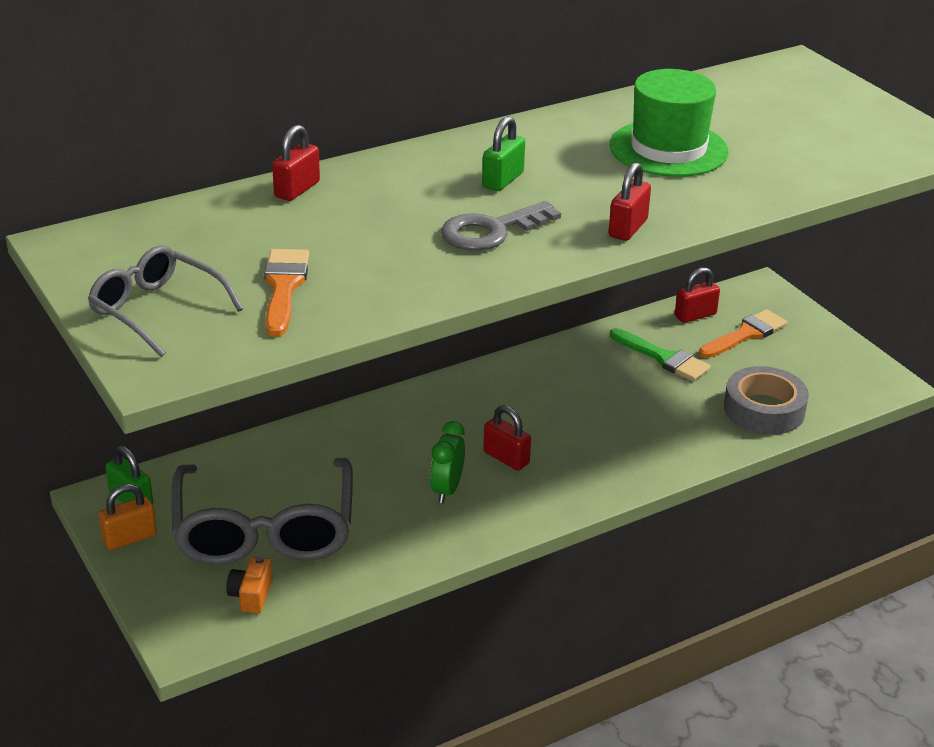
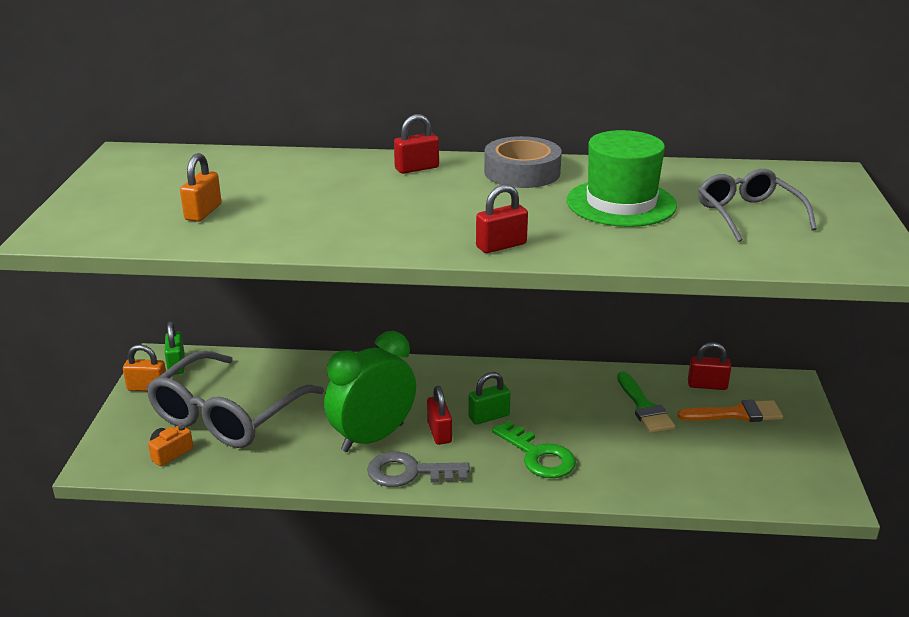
camera: 35 degrees right, 5 degrees down
(156, 310) = (110, 202): grey glasses -> grey glasses (748, 215)
(284, 287) = (203, 212): orange brush -> orange padlock
(297, 189) = (308, 160): red padlock -> red padlock (417, 168)
(447, 490) = (372, 437): green clock -> green clock, size x1.87
(491, 231) = (394, 219): grey key -> grey key (409, 472)
(503, 180) = (456, 190): green padlock -> green padlock (489, 416)
(621, 443) = (538, 456): none -> green key
(764, 410) = (688, 477): grey tape -> grey tape (522, 172)

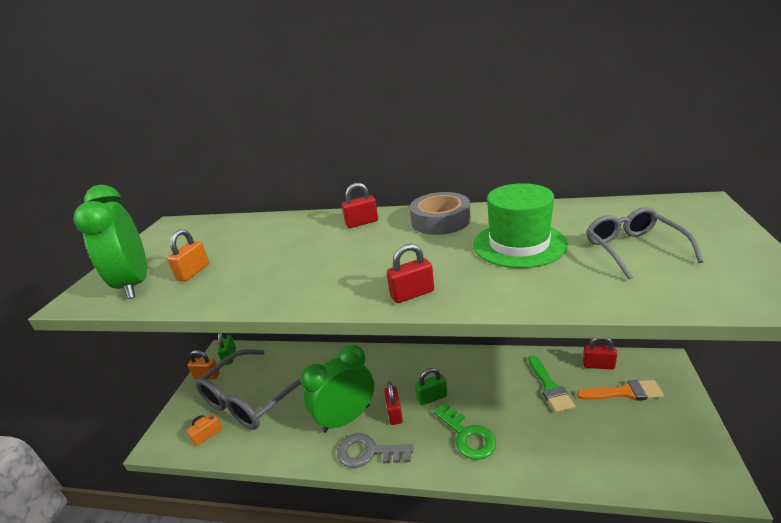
camera: 10 degrees right, 0 degrees up
(125, 221) = (135, 284): none -> green clock

